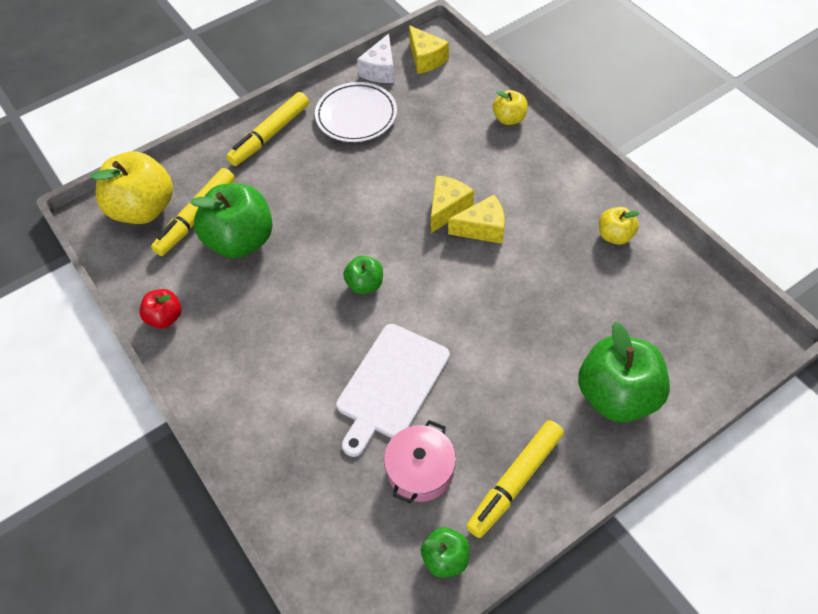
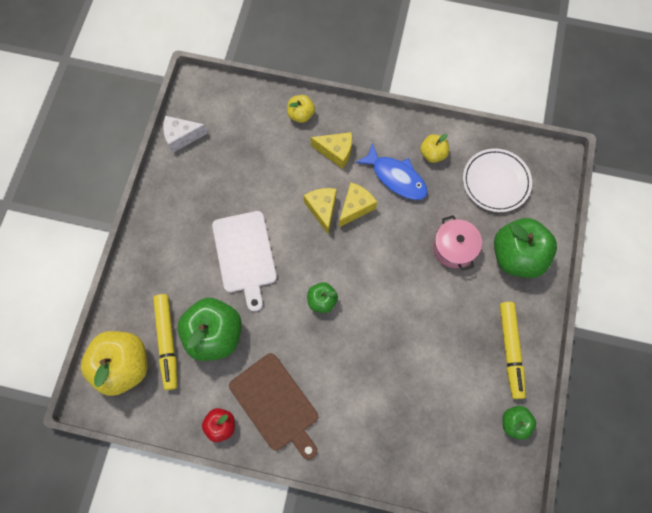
camera: 45 degrees left, 15 degrees up
(229, 339) = (276, 404): none -> brown cutting board
(270, 135) = (155, 243): yellow marker -> none
(356, 115) = (200, 184): white plate -> white plate (496, 182)
(380, 70) = (182, 137): white cheese -> white cheese turned 105 degrees clockwise
(391, 385) = (397, 351): white cutting board -> white cutting board (245, 255)
(420, 470) = (458, 387): pink pot -> pink pot (454, 248)
(426, 59) = (204, 106): yellow cheese -> yellow cheese (336, 152)
(552, 230) = (396, 177): none -> blue fish

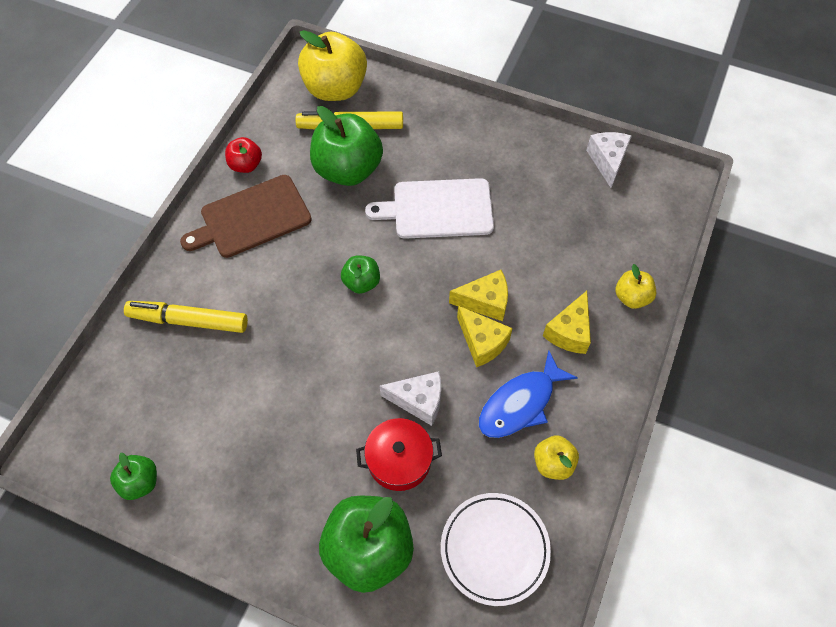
camera: 100 degrees right, 10 degrees down
(409, 242) = (419, 401): none -> white cheese
(454, 248) = (399, 460): pink pot -> red pot
(510, 350) = (235, 502): yellow marker -> yellow marker (189, 320)

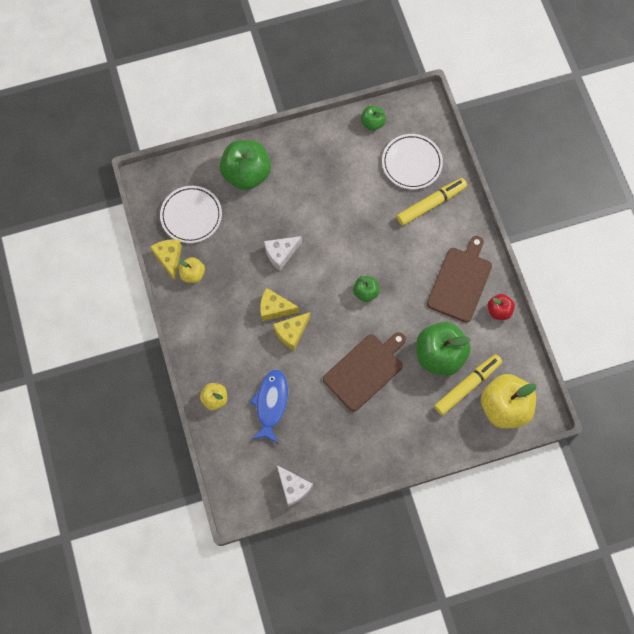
camera: 140 degrees right, 10 degrees up
(155, 387) = (411, 163): none -> white plate
(399, 460) = (266, 220): red pot -> none
(438, 209) = (365, 370): white cutting board -> brown cutting board
(520, 403) = (230, 291): blue fish -> blue fish (271, 403)
(569, 332) = (234, 350): yellow cheese -> yellow cheese (169, 258)

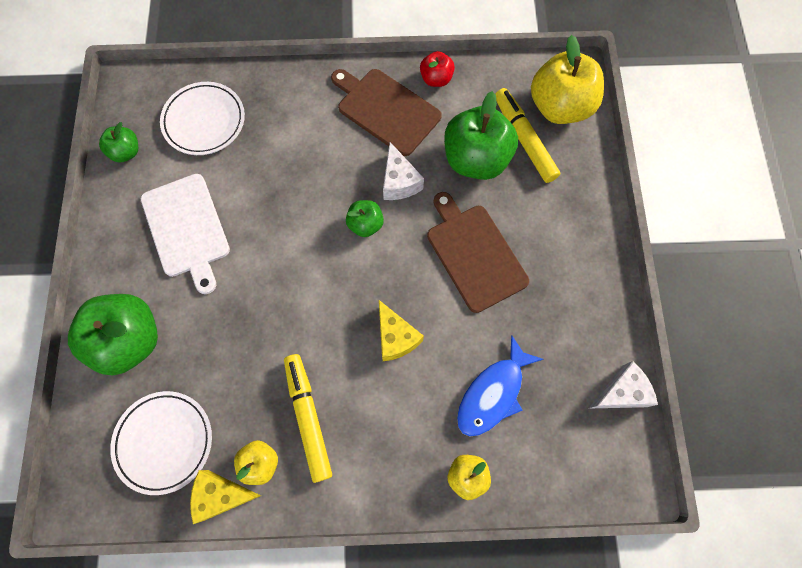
camera: 75 degrees left, 0 degrees up
(271, 403) = (493, 393): blue fish -> blue fish turned 75 degrees counterclockwise
(274, 308) = (352, 352): yellow cheese -> none
(281, 254) = (273, 322): white cheese -> white cheese (399, 182)
(329, 180) = (186, 229): none -> white cutting board
(431, 204) = (270, 114): yellow marker -> yellow marker (308, 417)

